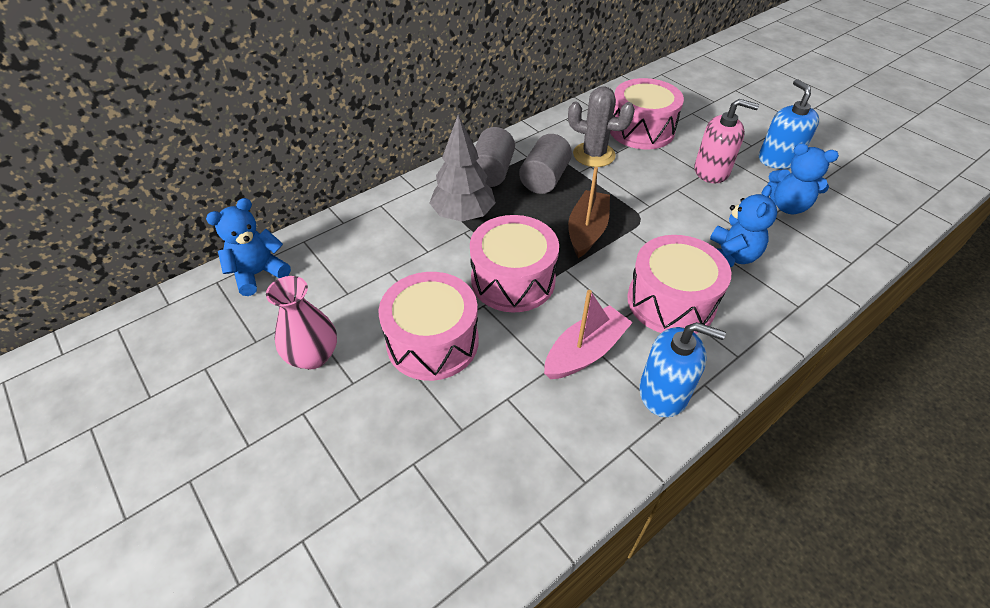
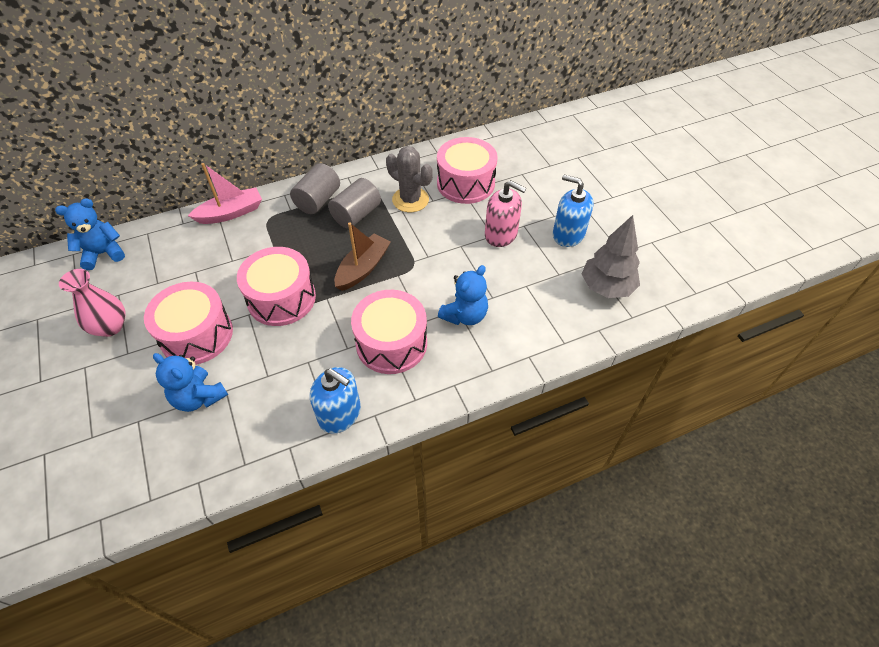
camera: 15 degrees right, 5 degrees up
(463, 215) = (275, 235): grey tree -> grey tree (606, 287)
(585, 352) = (301, 368): pink boat -> pink boat (231, 213)
(778, 159) = (568, 234): blue soap dispenser -> blue soap dispenser turned 60 degrees counterclockwise
(788, 206) = (545, 280): blue teddy bear -> blue teddy bear (199, 397)

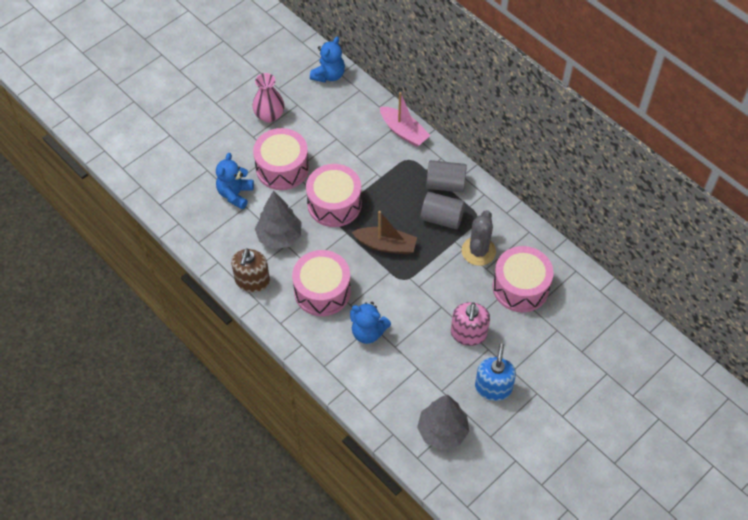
camera: 70 degrees right, 5 degrees up
(103, 253) = (329, 75): blue teddy bear -> blue teddy bear turned 75 degrees clockwise
(292, 365) = (279, 236): none -> grey tree
(340, 414) = (252, 281): blue soap dispenser -> brown soap dispenser

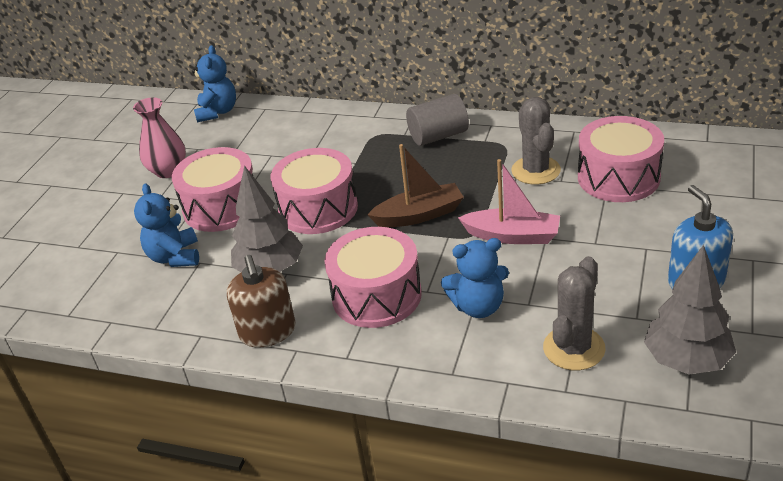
camera: 25 degrees left, 20 degrees down
(394, 389) = (574, 348): none -> grey cactus
(404, 132) = (348, 117): pink boat -> pink boat (512, 236)
(442, 218) = (463, 163): grey cylinder -> none
(468, 333) = (606, 246): pink soap dispenser -> none

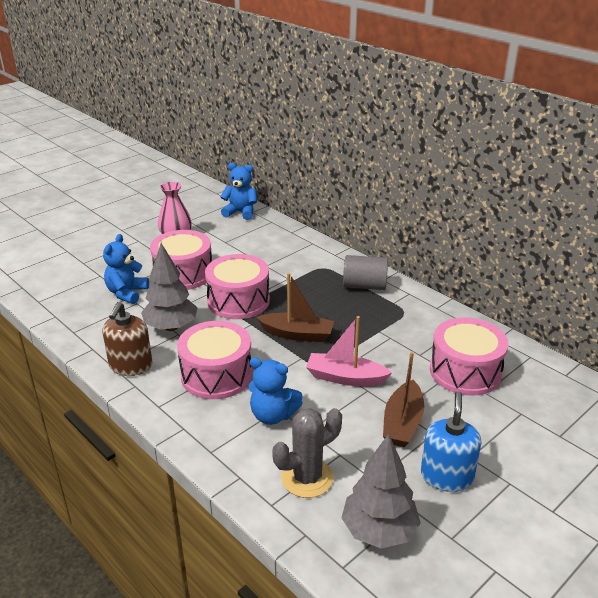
camera: 25 degrees right, 5 degrees down
(217, 112) = (241, 212): blue teddy bear -> blue teddy bear turned 105 degrees counterclockwise
(512, 236) = (345, 378): pink boat -> pink boat turned 150 degrees clockwise
(536, 170) = (408, 339): grey cactus -> none
(610, 253) = (402, 423): none -> brown boat

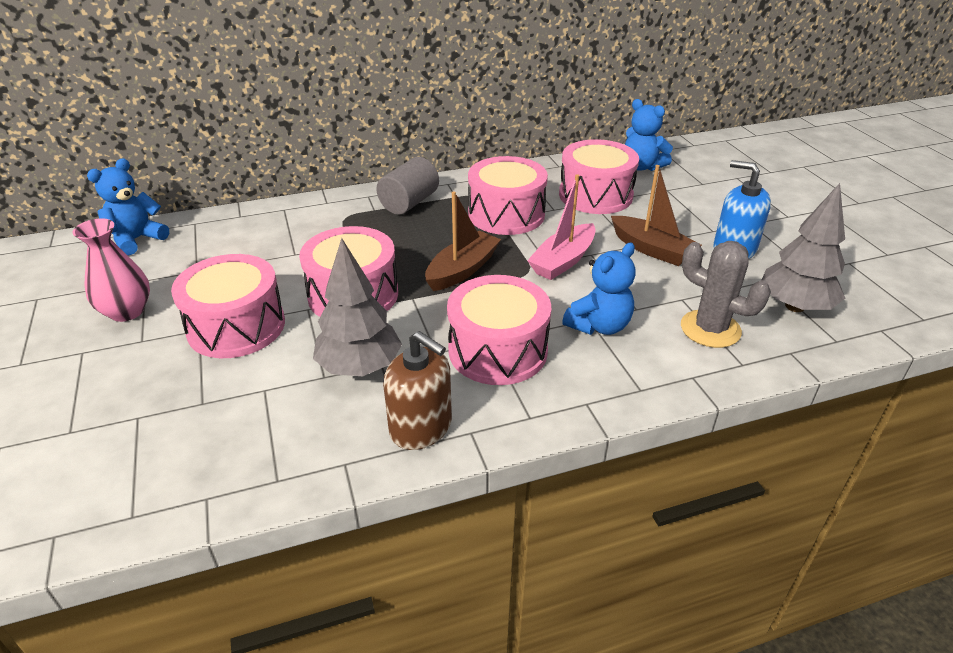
camera: 65 degrees left, 5 degrees up
(127, 293) = (226, 395): blue teddy bear -> blue teddy bear (642, 166)
(307, 478) = (710, 329): grey cactus -> grey cactus turned 45 degrees counterclockwise
(389, 333) = (506, 214): none -> pink drum

